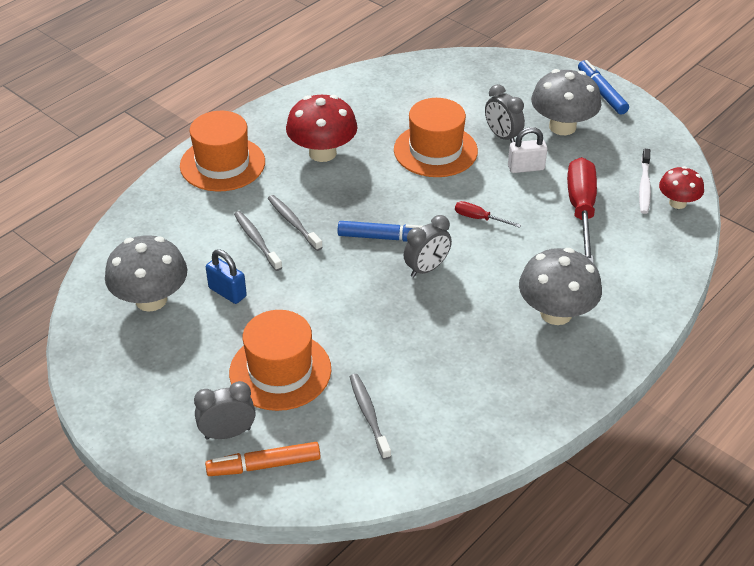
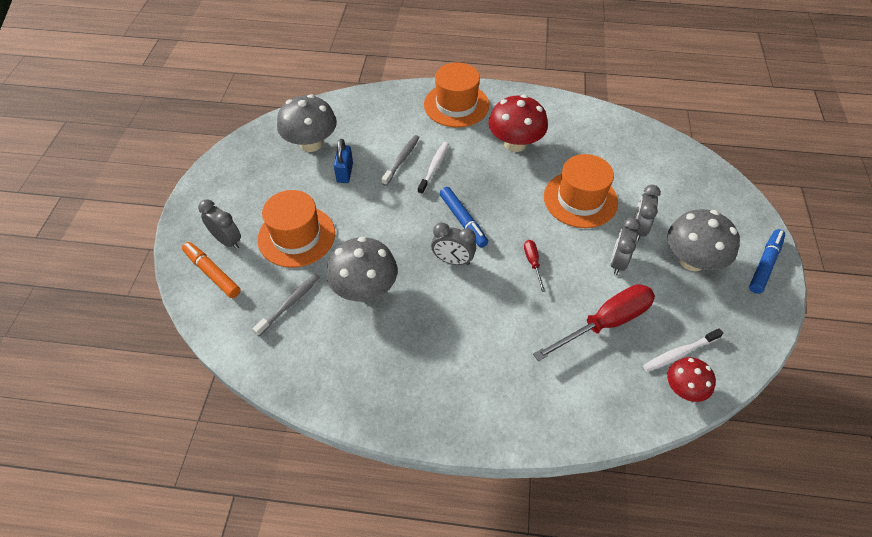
camera: 55 degrees right, 10 degrees up
(293, 223) = (434, 167): grey toothbrush -> white toothbrush
(526, 168) = (618, 262): white padlock -> grey clock
(556, 313) = (474, 364): grey mushroom -> grey mushroom (365, 289)

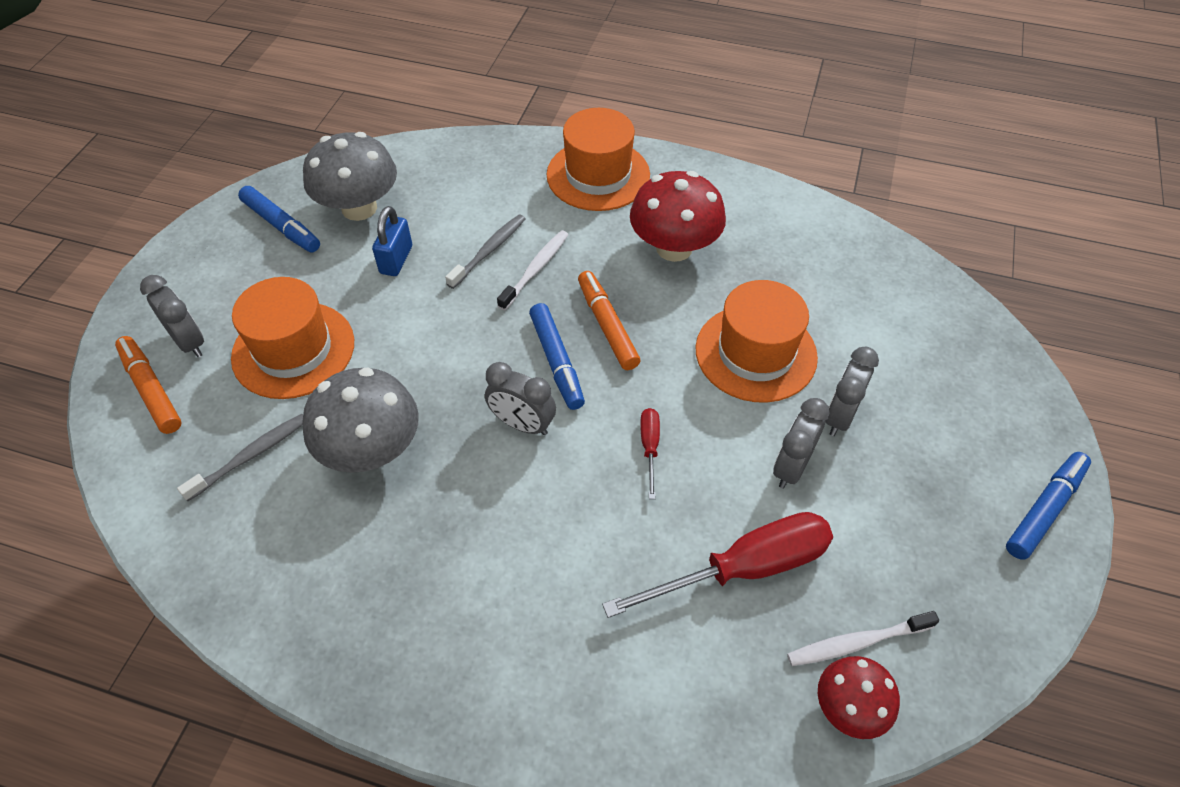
camera: 10 degrees right, 0 degrees up
(264, 161) = (281, 226): none -> blue marker
(487, 195) = (607, 325): none -> orange marker
(691, 260) = (918, 483): grey mushroom -> none

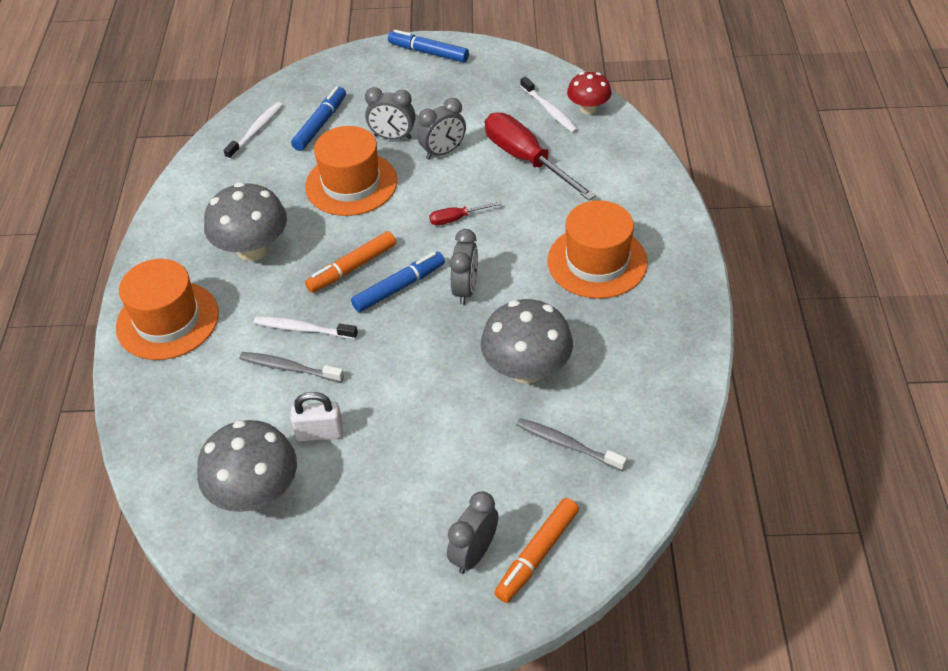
camera: 105 degrees left, 5 degrees down
(281, 226) = (299, 551): blue marker -> blue marker (320, 124)
(293, 350) = (452, 465): orange hat -> orange hat (597, 261)
(396, 260) = (320, 433): blue padlock -> white padlock
(674, 248) = (252, 249): red mushroom -> grey mushroom
(791, 467) = (443, 152): grey clock -> grey clock turned 45 degrees counterclockwise
(887, 280) = (256, 131): none -> white toothbrush

